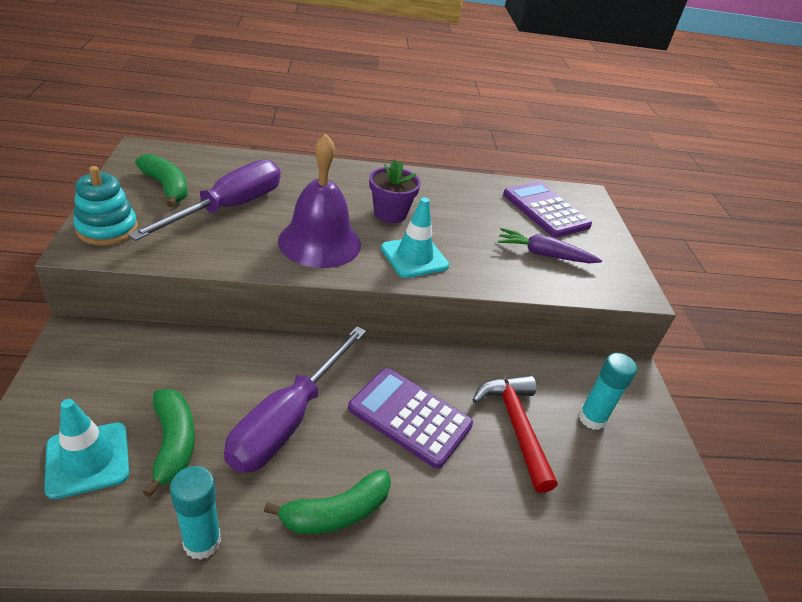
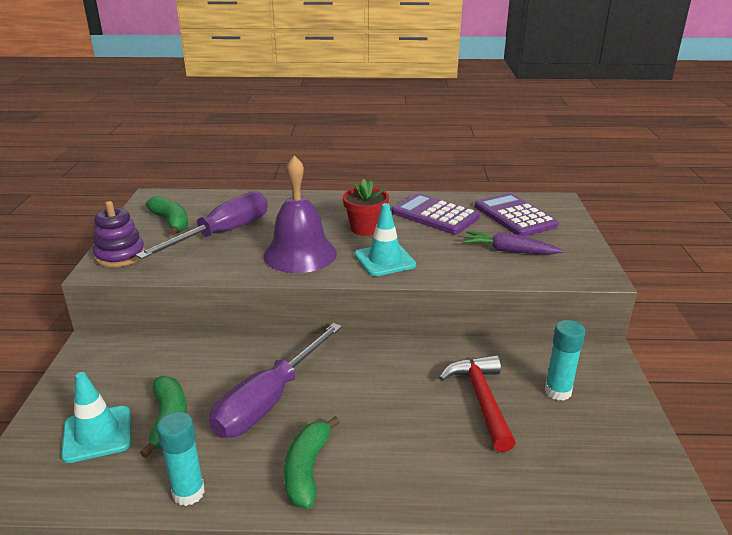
camera: 10 degrees right, 10 degrees down
(107, 229) = (120, 255): turquoise stacking toy -> purple stacking toy
(336, 512) = (307, 470): green banana -> green banana turned 120 degrees clockwise
(390, 213) = (365, 228): purple flower pot -> red flower pot
(410, 417) = (380, 395): purple calculator -> purple calculator (435, 215)

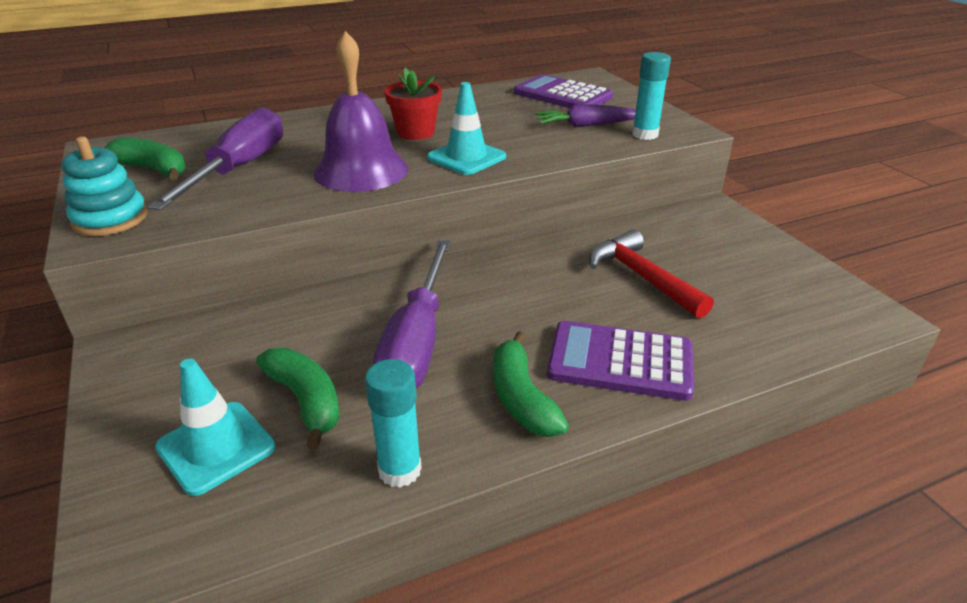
camera: 25 degrees left, 5 degrees up
(120, 255) = (110, 219): purple stacking toy -> turquoise stacking toy
(435, 215) = (480, 107): purple calculator -> purple calculator (620, 361)
(558, 391) = (704, 251): turquoise glue stick -> turquoise glue stick (645, 134)

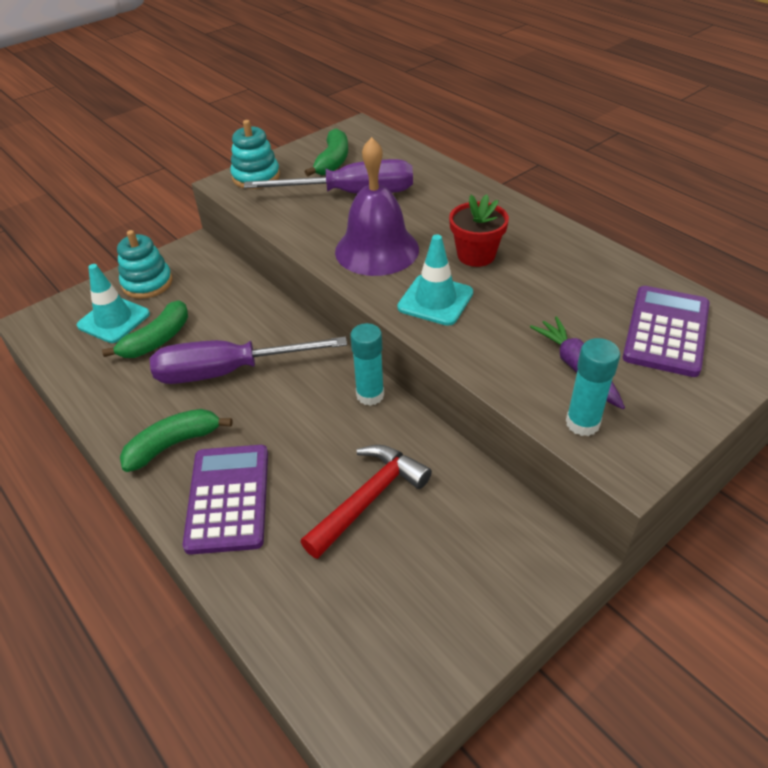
camera: 75 degrees right, 10 degrees up
(156, 404) = (147, 283): none -> turquoise stacking toy
(400, 470) = (99, 401): turquoise glue stick -> turquoise glue stick (370, 395)

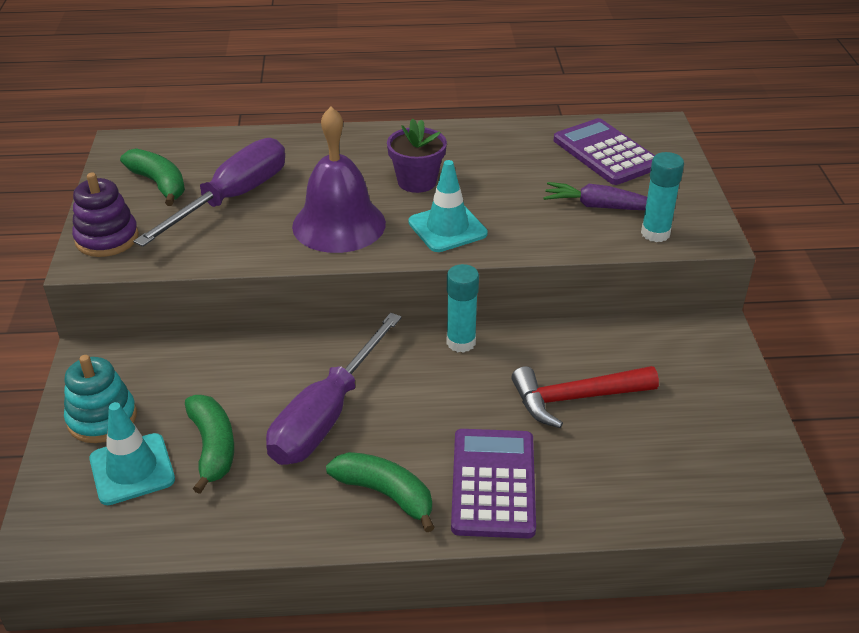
camera: 55 degrees left, 5 degrees down
(174, 444) = (386, 494): green banana -> green banana turned 120 degrees clockwise
(228, 498) = (493, 483): purple calculator -> purple calculator turned 60 degrees clockwise
(256, 177) = (107, 238): turquoise stacking toy -> purple stacking toy
(369, 498) = (575, 398): red hammer -> red hammer turned 90 degrees counterclockwise
(476, 255) = (417, 181): red flower pot -> purple flower pot

